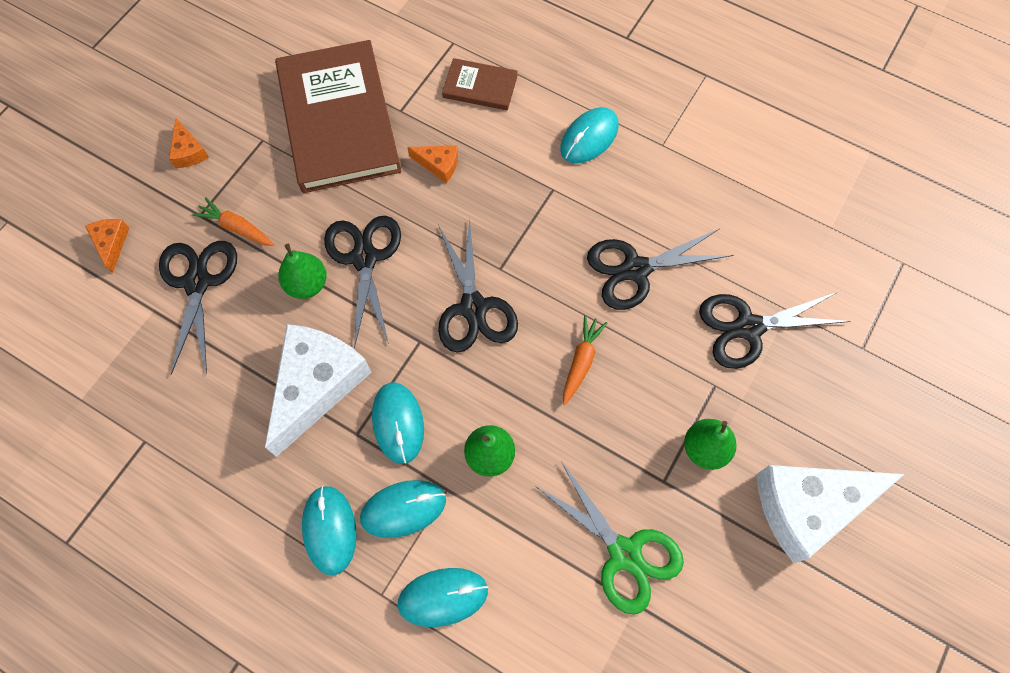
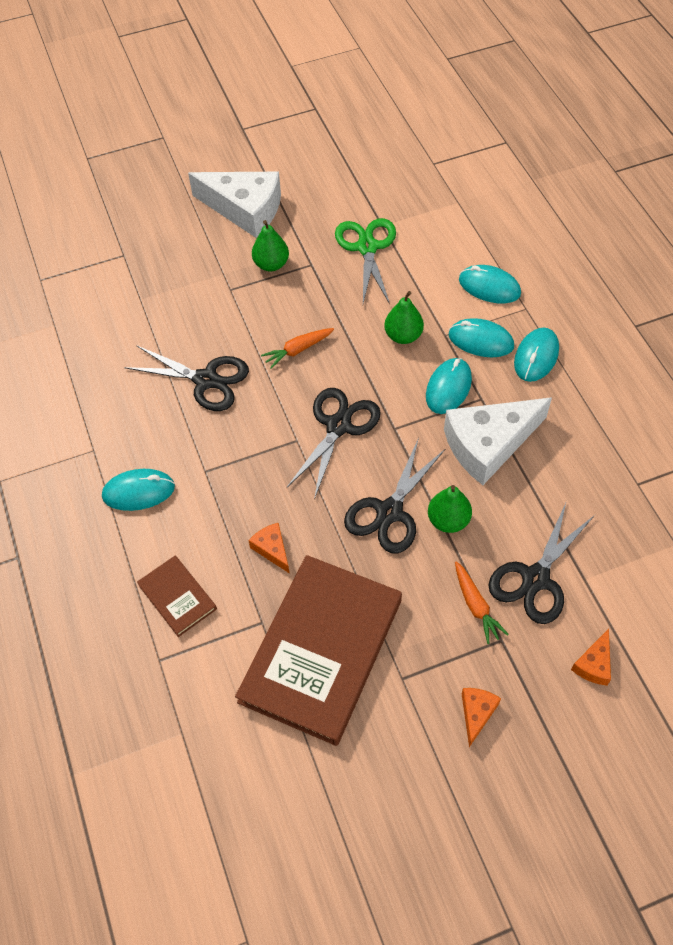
camera: 140 degrees left, 10 degrees down
(749, 327) = (175, 304): black scissors -> none

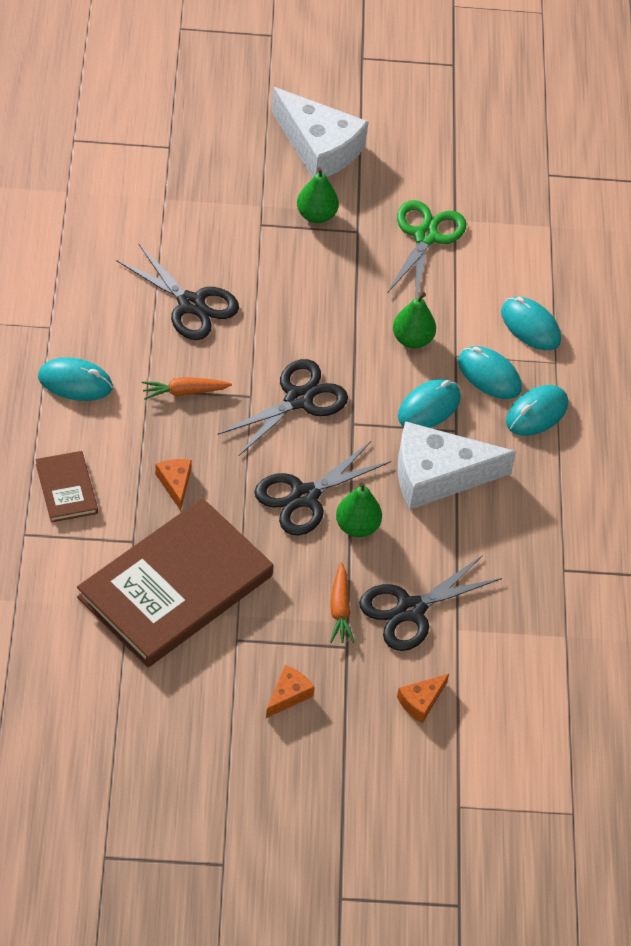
camera: 15 degrees right, 5 degrees down
(298, 350) = (297, 311): orange carrot -> orange carrot (184, 392)

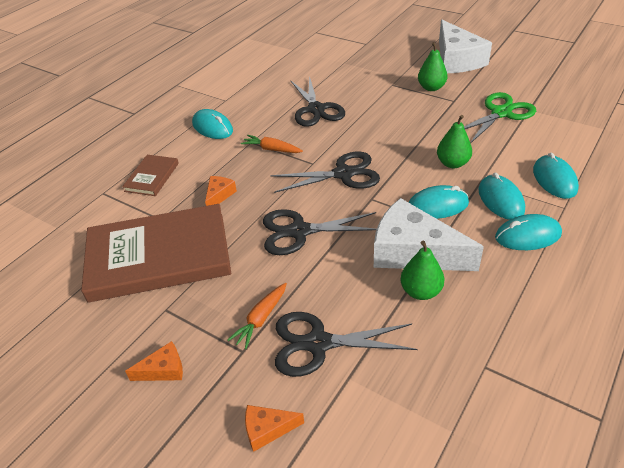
camera: 40 degrees right, 10 degrees down
(357, 526) = (322, 264): green pear -> green pear (421, 291)

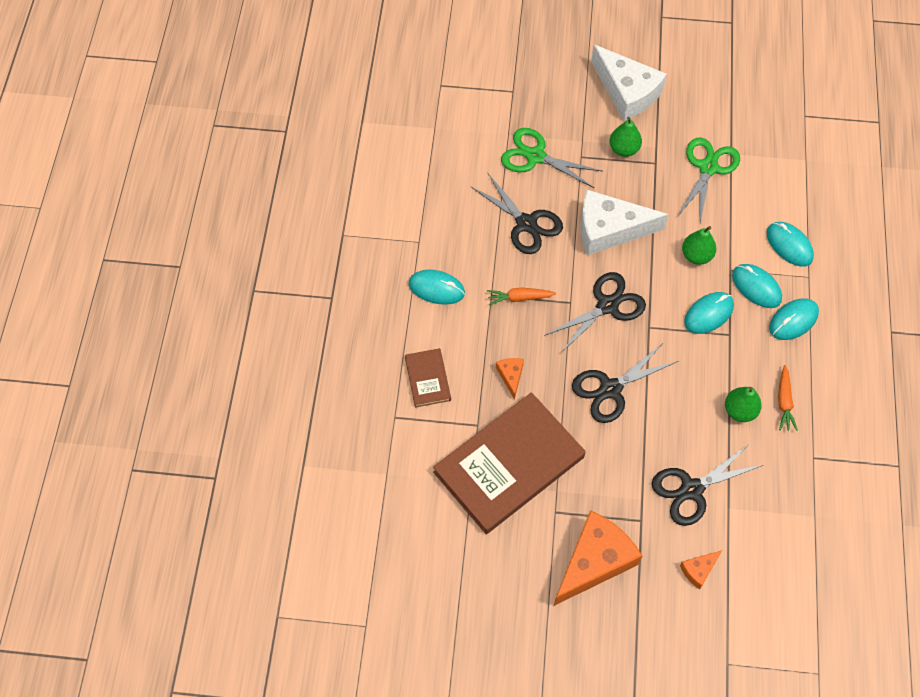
camera: 30 degrees left, 20 degrees up
(163, 370) = (594, 561): orange cheese -> orange cheese, size x2.25
(261, 319) = (636, 487): orange carrot -> orange carrot (784, 402)
(355, 77) = (535, 156): none -> green scissors
(413, 252) = (714, 373): white cheese -> white cheese (609, 229)

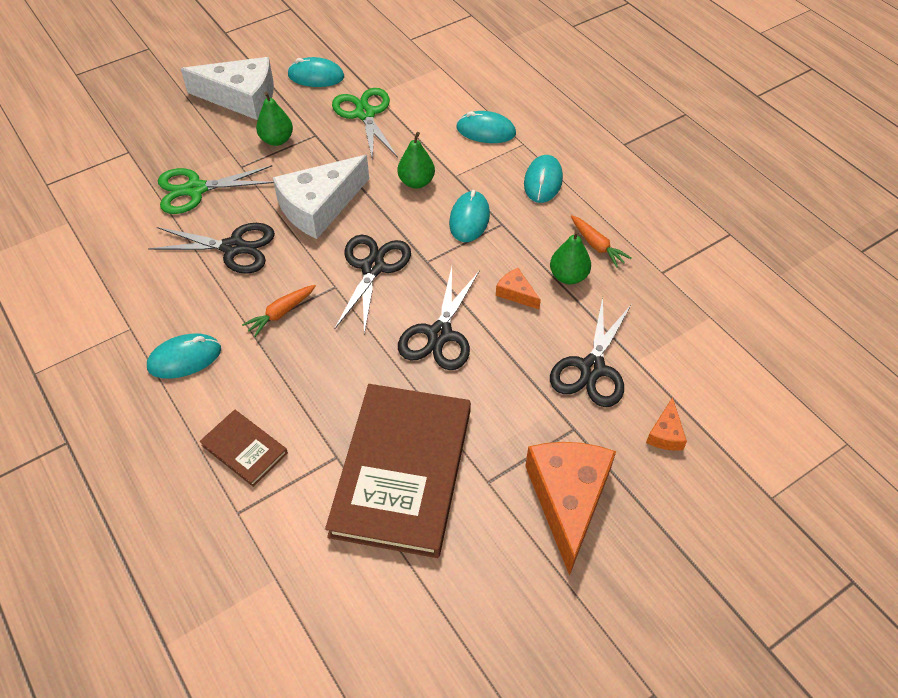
camera: 40 degrees left, 10 degrees down
(511, 376) = (332, 387): orange cheese -> orange cheese (516, 293)
(756, 287) = (489, 175): turquoise mouse -> turquoise mouse (316, 76)

